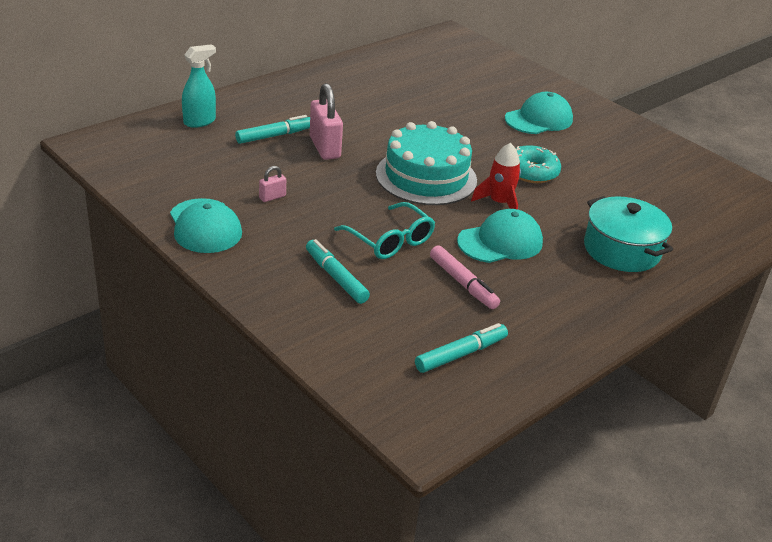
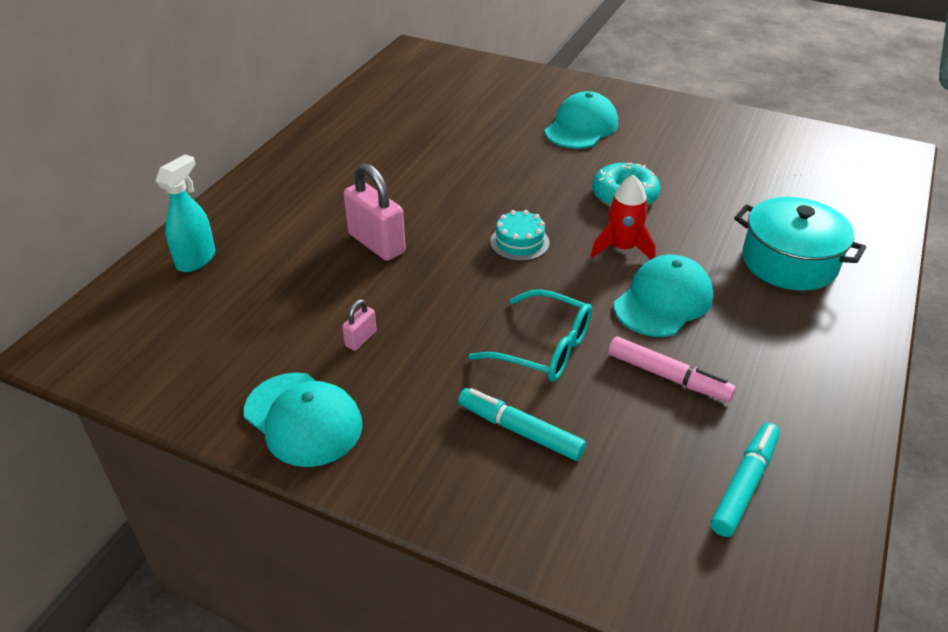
camera: 20 degrees left, 5 degrees up
(274, 136) = (305, 248): turquoise marker -> none
(426, 177) = (519, 242): turquoise cake -> turquoise cake, size x0.46

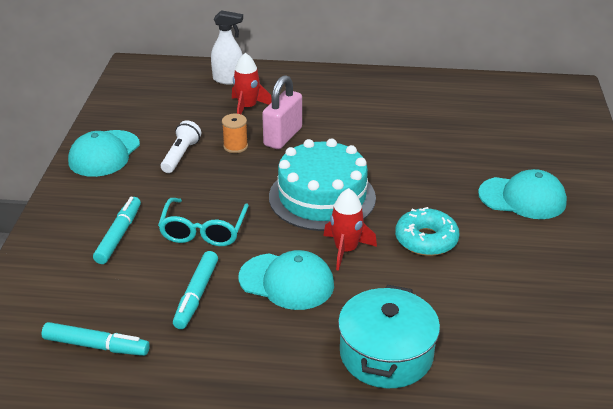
camera: 70 degrees right, 5 degrees down
(196, 259) = (228, 80): turquoise spray bottle -> white spray bottle
(285, 257) = (247, 108): none -> red rocket
(361, 339) = (181, 155): pink padlock -> white flashlight
(372, 286) = (235, 146): none -> orange spool
(519, 242) = (322, 197): turquoise cake -> turquoise cake, size x2.19
(668, 376) = (196, 295): pink marker -> turquoise marker

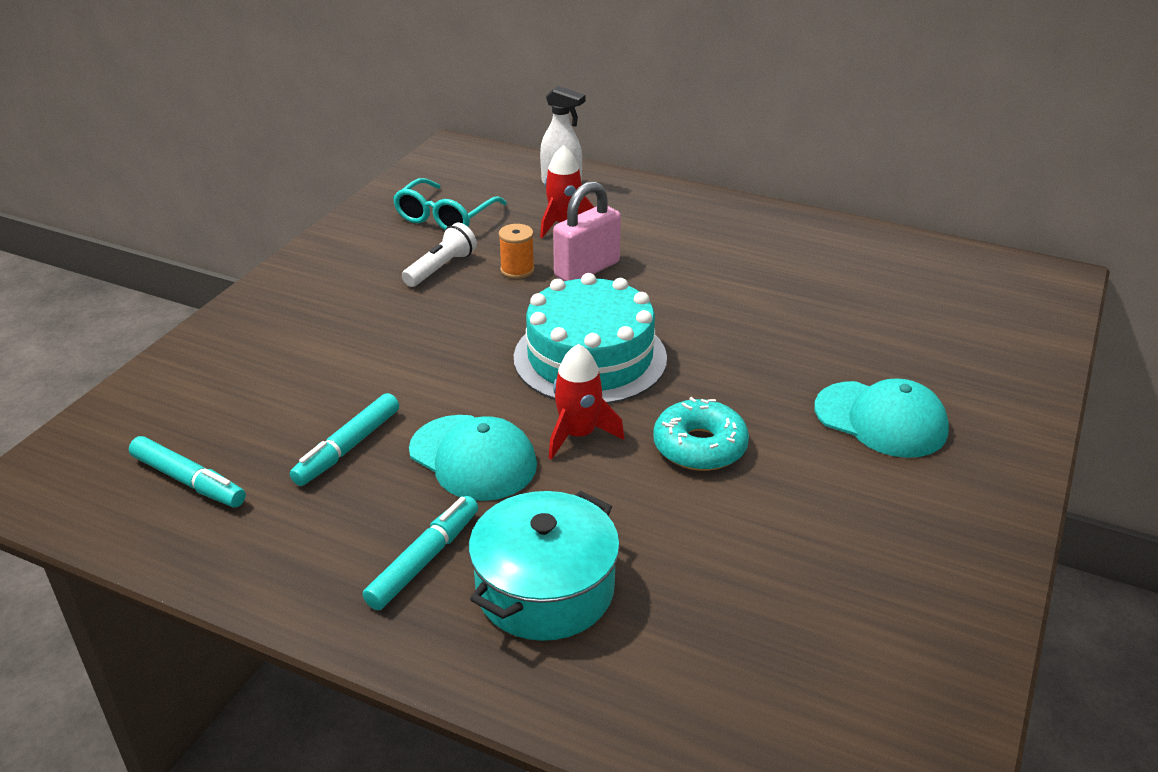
camera: 20 degrees right, 0 degrees up
(104, 154) = (350, 248): turquoise cap -> none
(119, 235) = (303, 351): turquoise marker -> turquoise marker (424, 560)
(203, 231) = (409, 368): turquoise glasses -> turquoise glasses (445, 217)

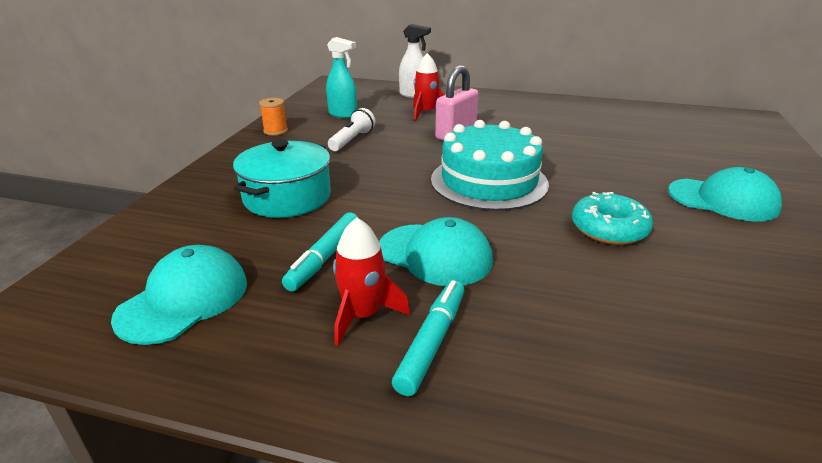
camera: 10 degrees left, 5 degrees down
(189, 481) = (184, 299): turquoise marker -> turquoise cap
(445, 217) = (343, 114): turquoise glasses -> turquoise spray bottle
(517, 270) = (407, 137): orange spool -> orange spool (275, 131)
(545, 589) = (557, 354): turquoise pot -> turquoise pot (287, 197)
(578, 435) = (511, 230): red rocket -> red rocket (363, 315)

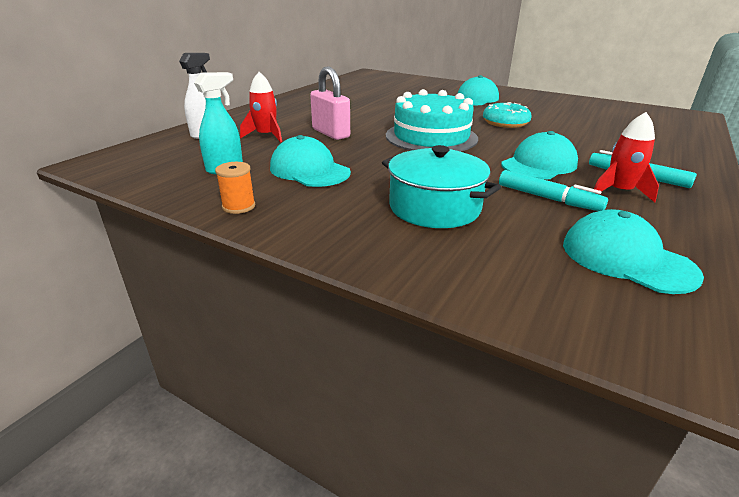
camera: 75 degrees left, 0 degrees up
(352, 140) = (309, 170): white flashlight -> turquoise cap

